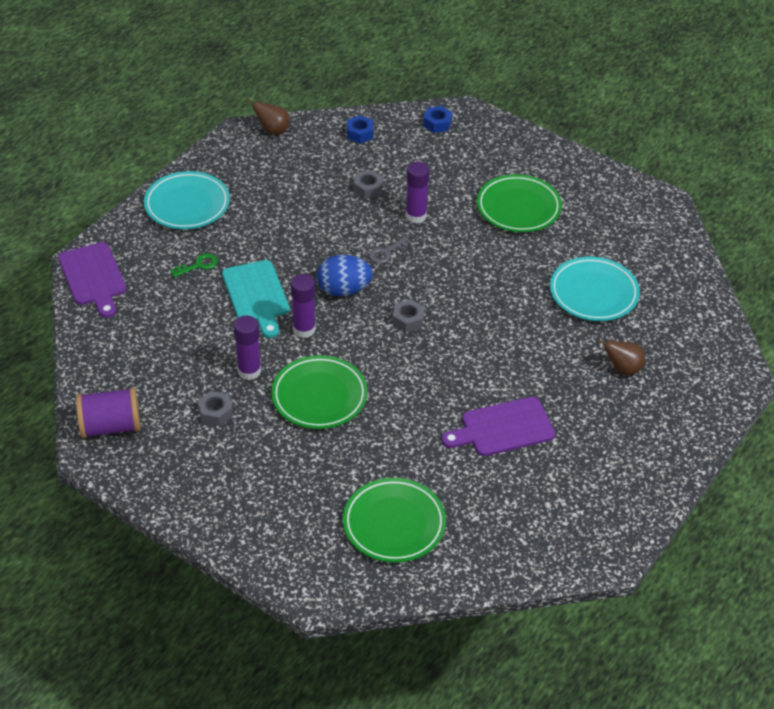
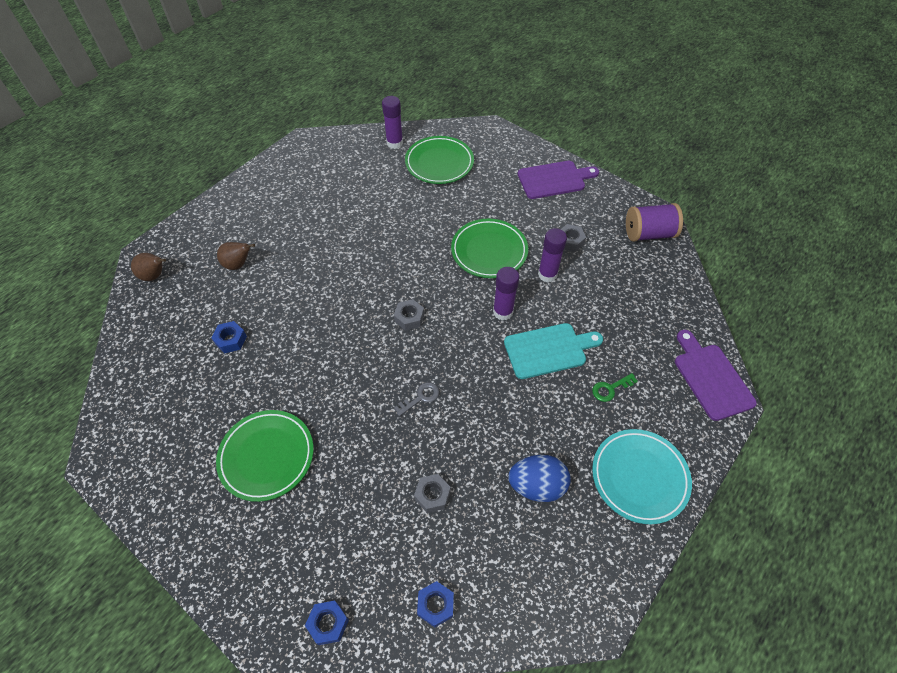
camera: 175 degrees left, 10 degrees up
(256, 295) = (548, 350): turquoise cutting board -> turquoise cutting board turned 90 degrees clockwise
(273, 131) = (552, 617): brown pear -> brown pear (155, 276)
(344, 290) = (466, 353): blue egg -> blue egg (537, 485)
(416, 216) = (383, 448): purple glue stick -> purple glue stick (394, 143)
(503, 428) = (350, 221): purple cutting board -> purple cutting board (554, 179)
(593, 293) = (231, 340): turquoise plate -> blue nut

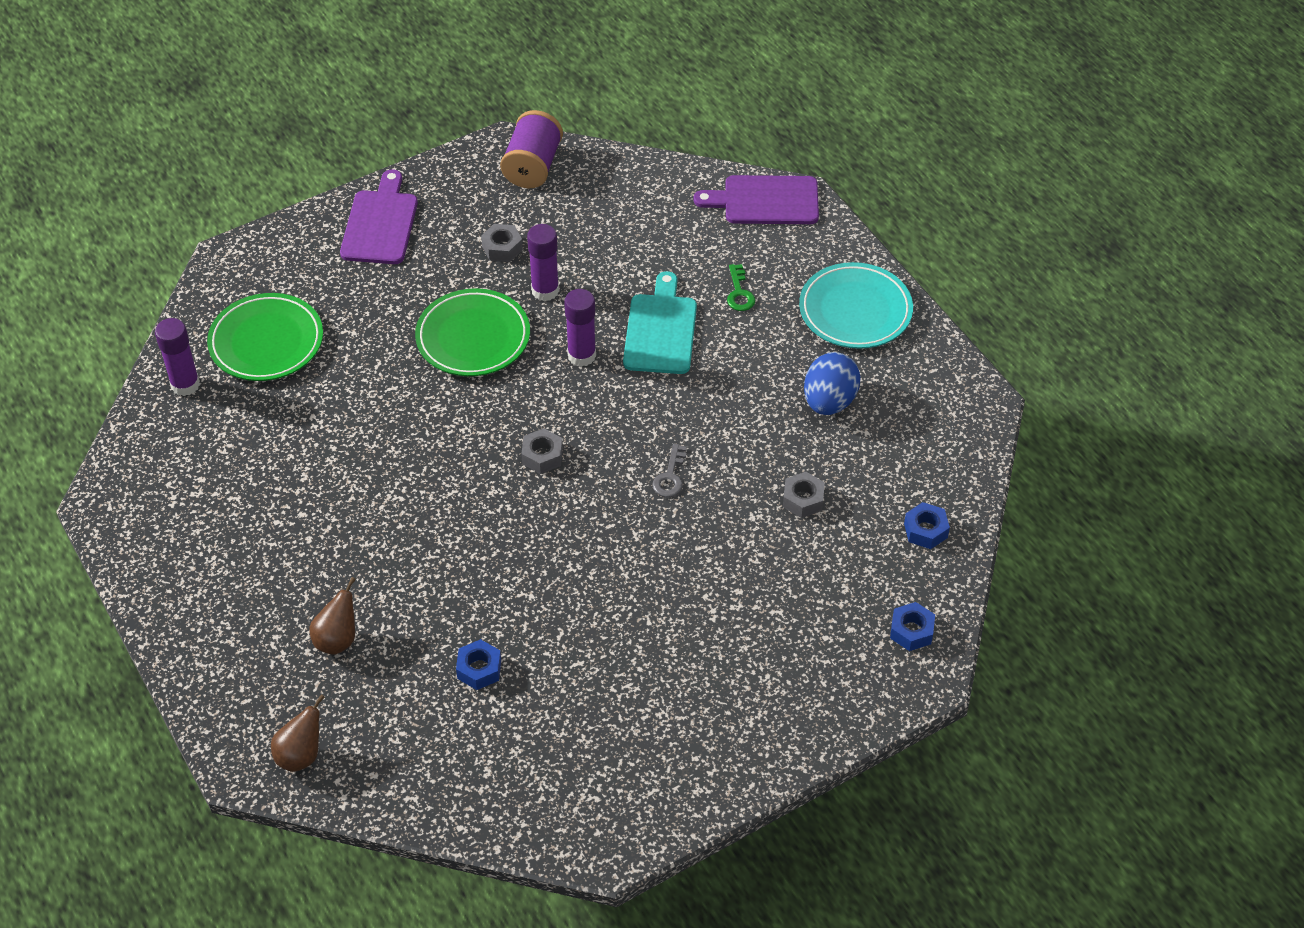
camera: 70 degrees left, 5 degrees down
(267, 456) = (684, 655): green plate -> none
(420, 397) = (670, 476): grey key -> grey key turned 150 degrees counterclockwise

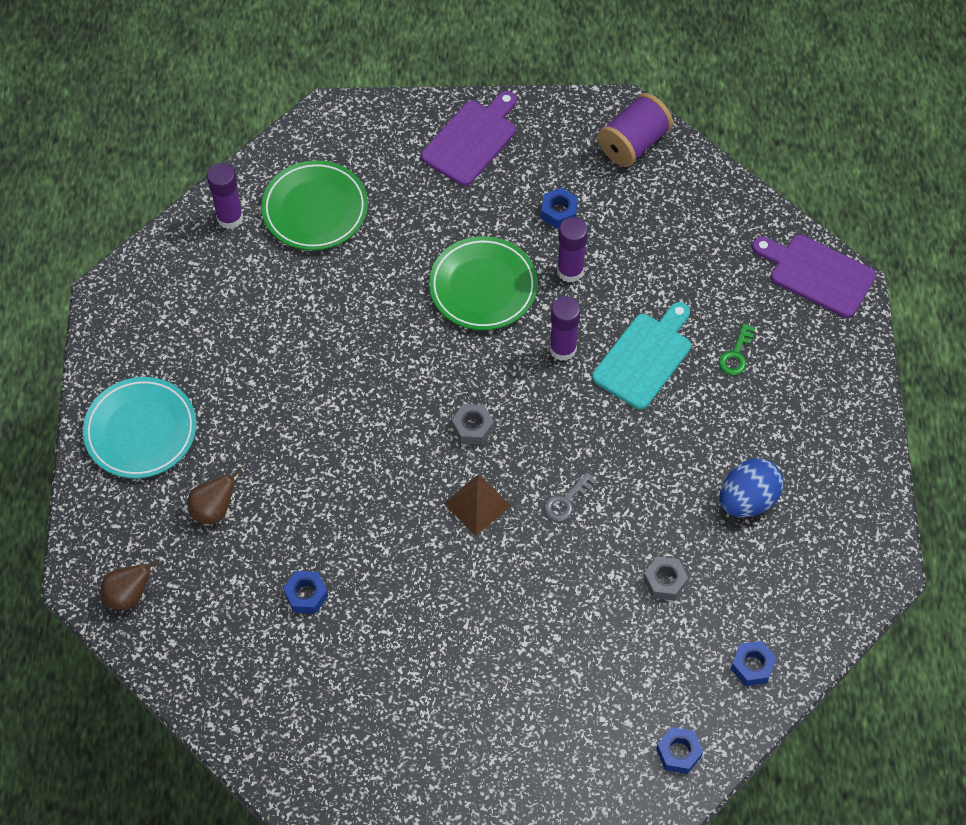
camera: 30 degrees right, 10 degrees up
(502, 248) = (559, 212): grey nut -> blue nut
(590, 516) = (477, 504): none -> brown pyramid
(855, 310) = (828, 422): turquoise plate -> turquoise plate (141, 431)

